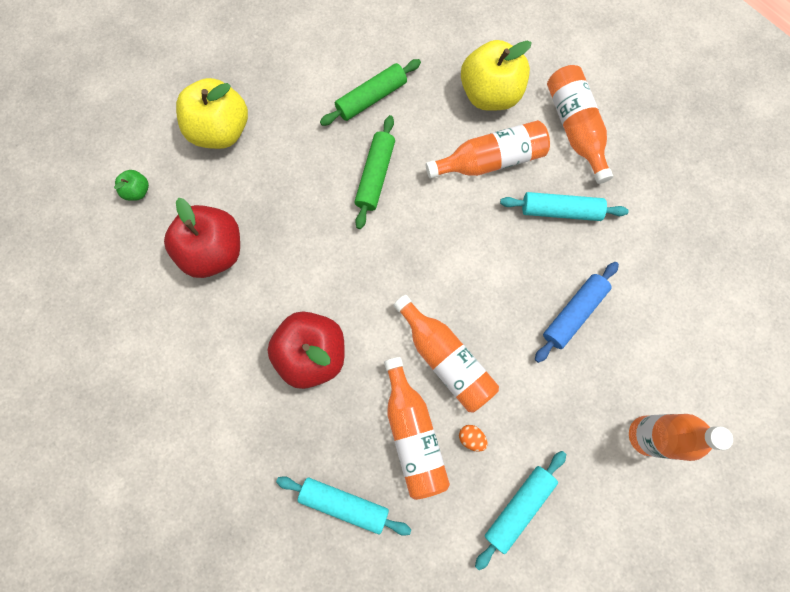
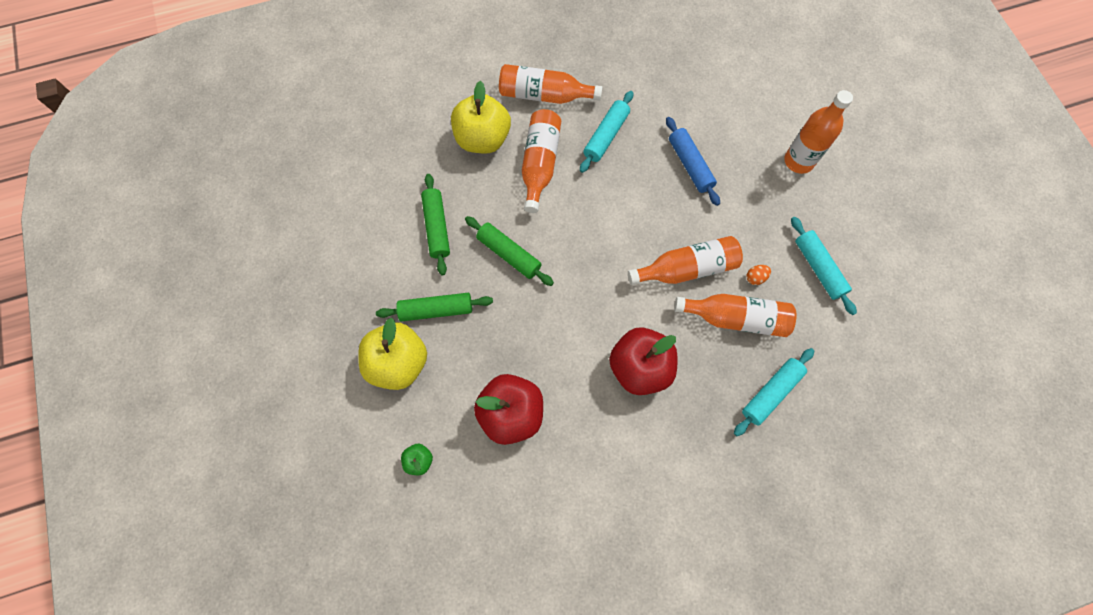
camera: 65 degrees left, 5 degrees down
(286, 137) = (436, 310): none -> green rolling pin

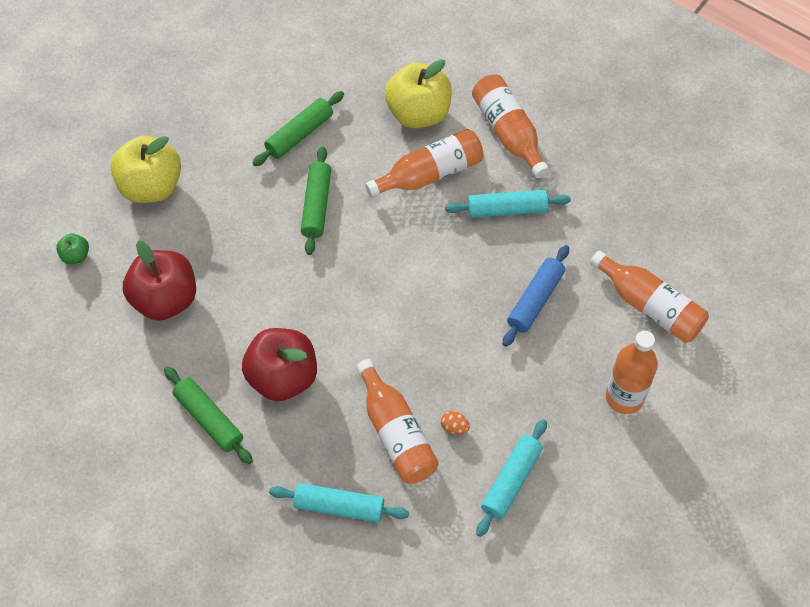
camera: 55 degrees right, 10 degrees down
(436, 310) = (220, 183): green rolling pin -> green rolling pin (209, 419)
(687, 268) = (417, 361): orange bottle -> orange bottle (650, 306)

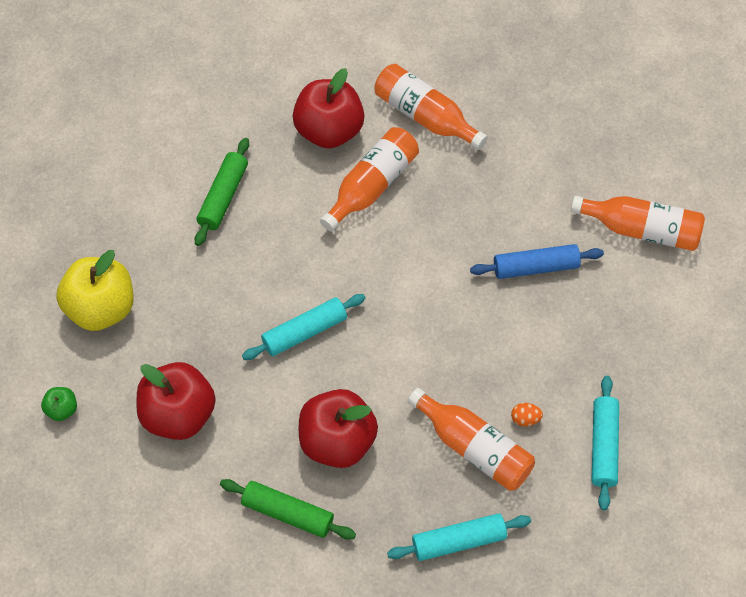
camera: 25 degrees left, 0 degrees up
(316, 205) = (279, 260): green rolling pin -> none
(418, 113) = (329, 131): yellow apple -> red apple
(507, 210) = (463, 192): turquoise rolling pin -> turquoise rolling pin (304, 332)
(535, 300) = (535, 267): blue rolling pin -> blue rolling pin turned 75 degrees clockwise
(624, 397) = (663, 324): orange bottle -> none

